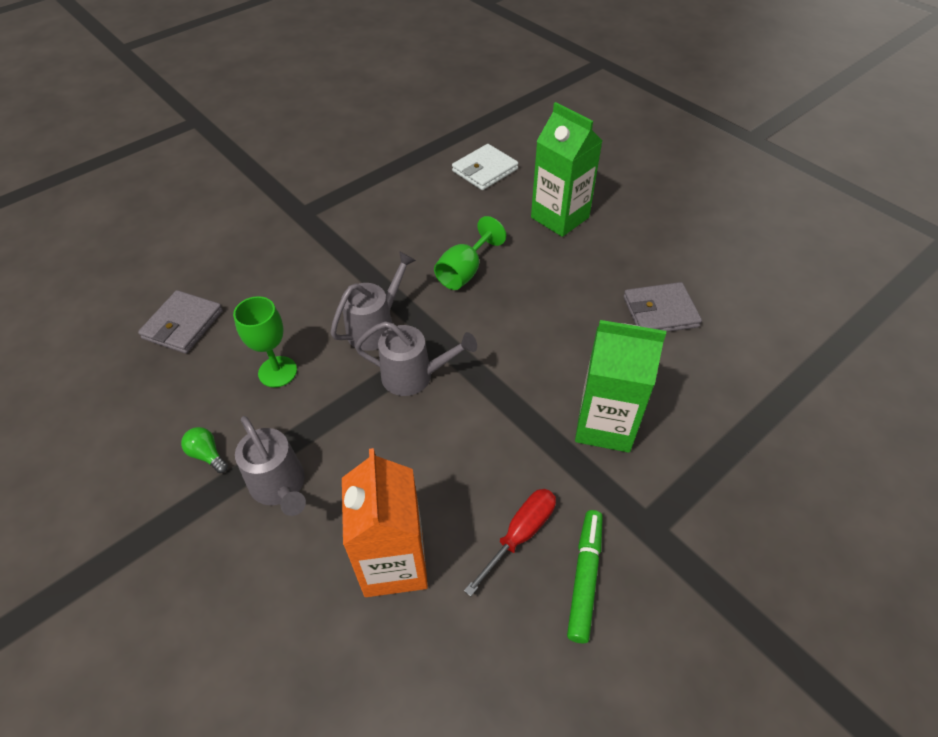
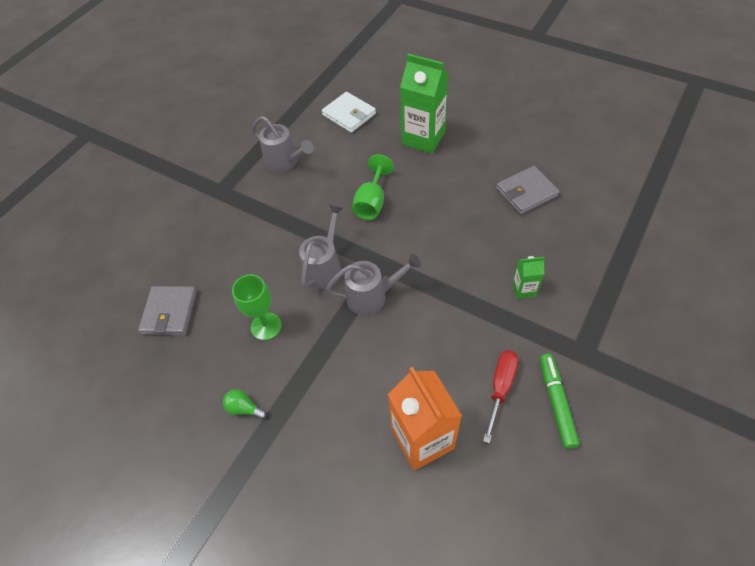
camera: 15 degrees left, 5 degrees up
(280, 487) = (313, 413): grey watering can -> grey watering can (285, 162)
(485, 170) = (349, 114): white wallet -> white wallet turned 75 degrees counterclockwise
(605, 425) = (524, 289): green carton -> green carton, size x0.49

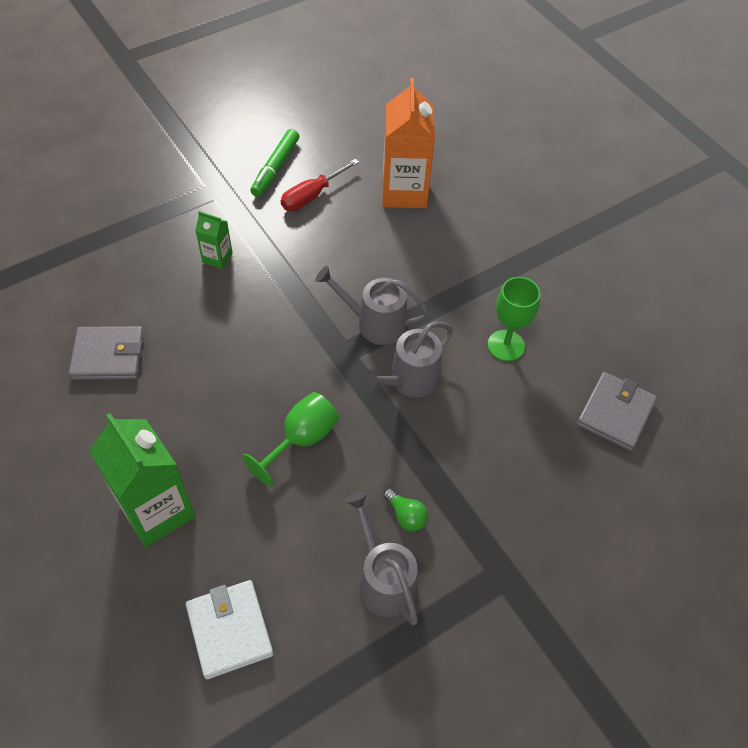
camera: 160 degrees left, 0 degrees up
(244, 408) = (555, 280): green light bulb -> green light bulb (406, 516)

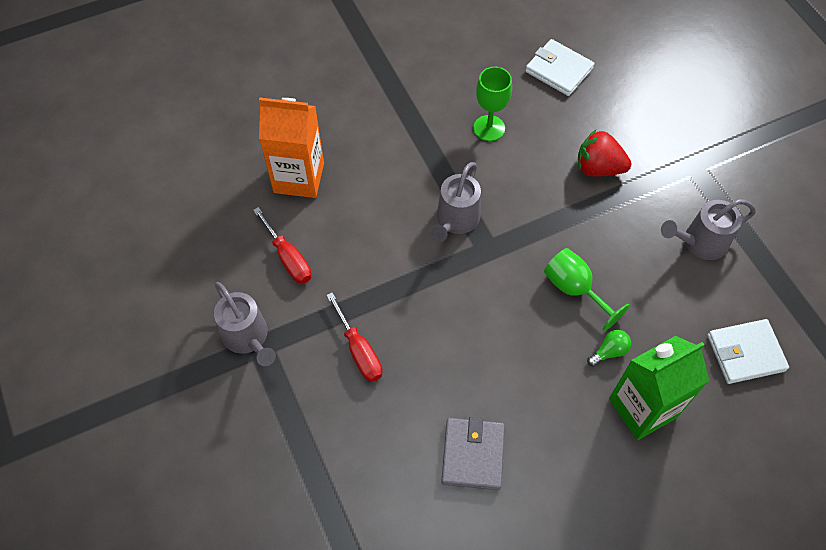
camera: 80 degrees left, 5 degrees up
(217, 258) = (359, 350): green carton -> red screwdriver
(275, 168) = (241, 288): green marker -> none
(406, 516) = (646, 221): green light bulb -> green light bulb (609, 351)
(409, 381) = (519, 202): grey watering can -> grey watering can (248, 338)
(474, 461) = (598, 168): none -> red strawberry
(615, 413) = (559, 70): grey wallet -> white wallet

